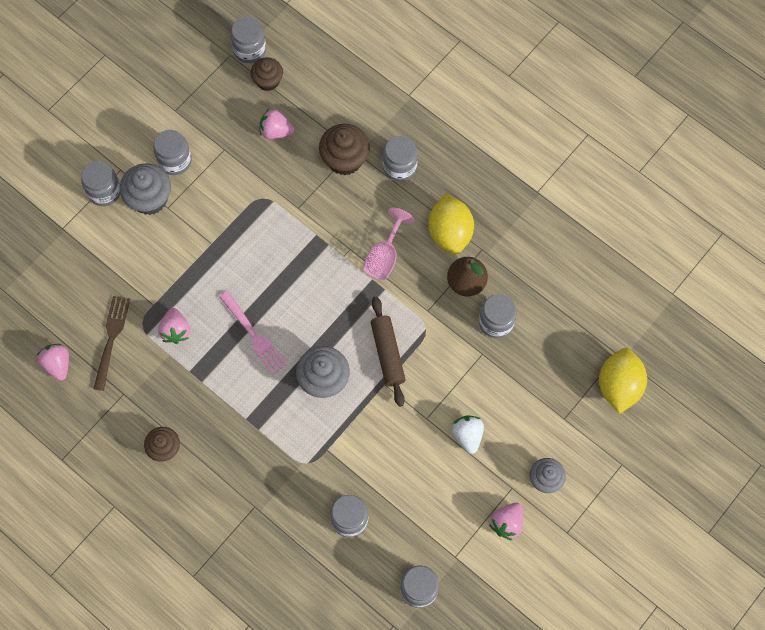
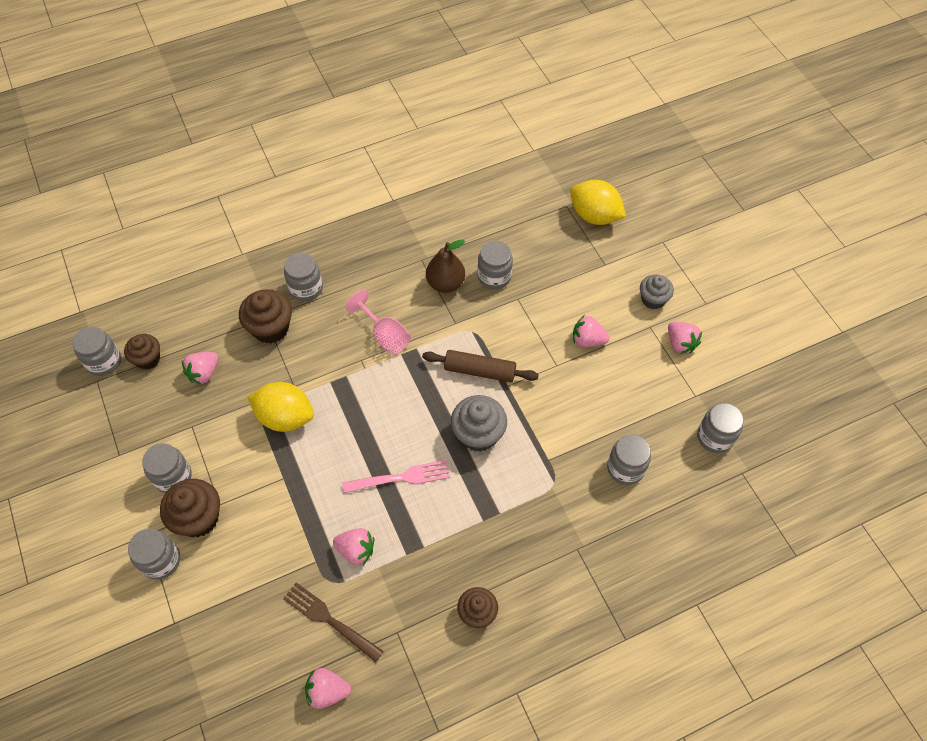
camera: 65 degrees left, 10 degrees down
(149, 199) = (198, 518): grey cupcake -> brown cupcake
(450, 233) = (392, 276): yellow lemon -> yellow lemon (285, 417)
(467, 435) = (587, 340): white strawberry -> pink strawberry

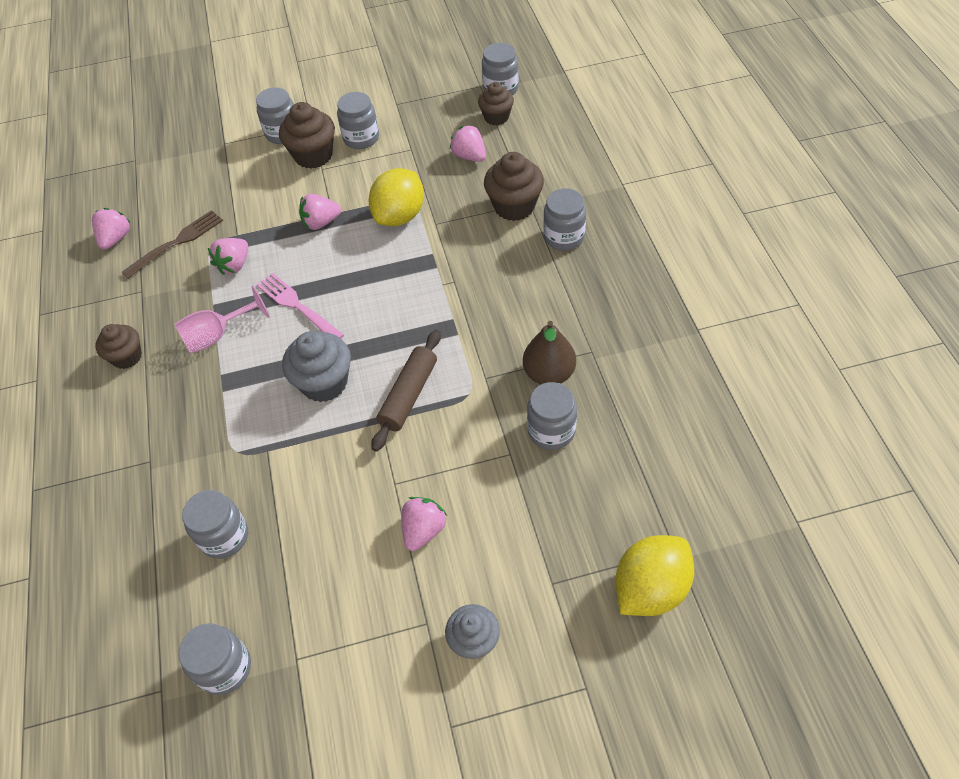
camera: 105 degrees right, 5 degrees down
(385, 335) = (482, 305): pink goblet -> pink goblet (217, 335)
(400, 478) = (297, 306): pink fork -> pink fork turned 135 degrees clockwise
(680, 343) = (387, 661): pink strawberry -> pink strawberry (321, 223)

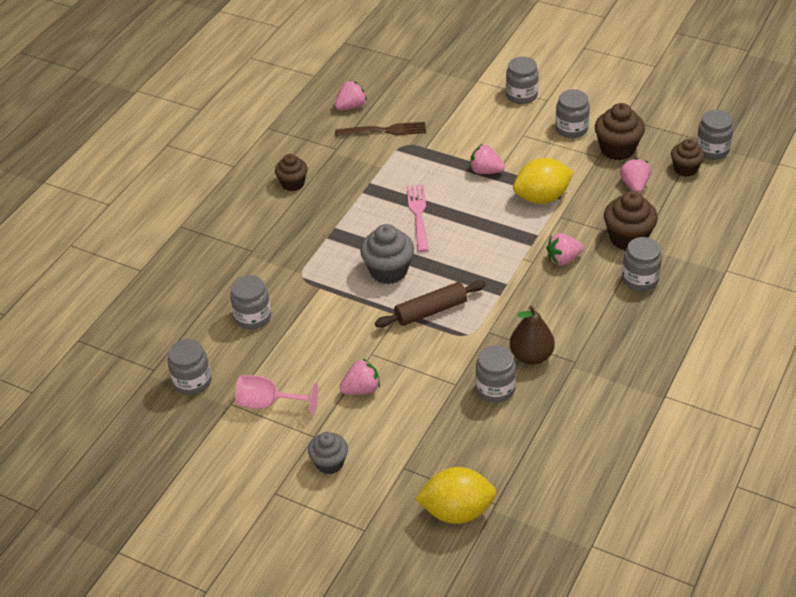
camera: 40 degrees right, 10 degrees down
(217, 335) = (354, 203): pink goblet -> pink goblet (268, 403)
(234, 265) = (405, 166): pink strawberry -> pink strawberry (563, 259)
(313, 155) = (526, 123): brown cupcake -> brown cupcake (617, 149)

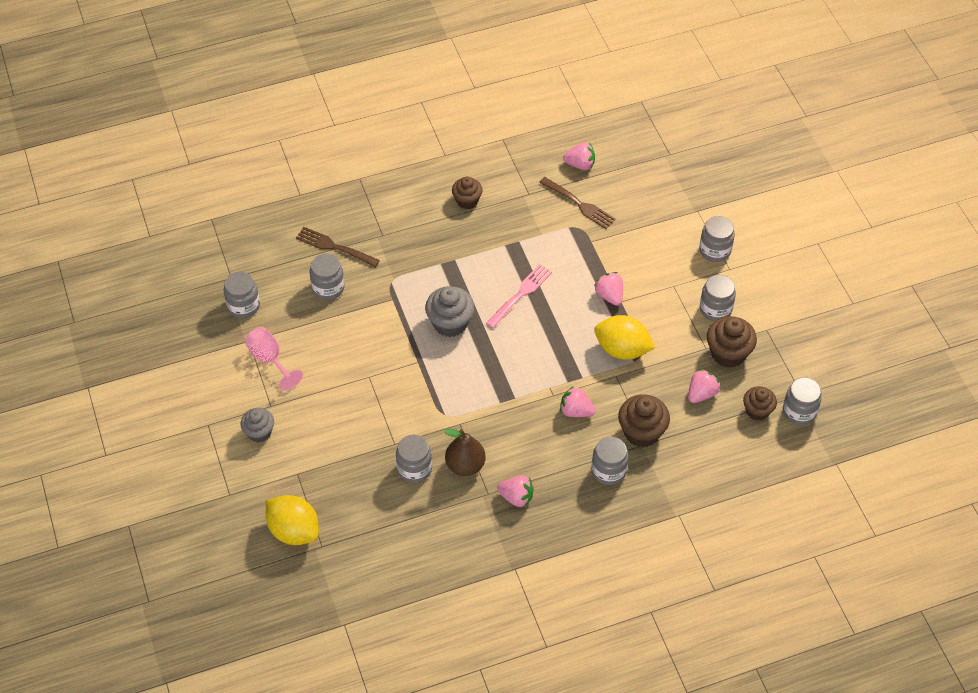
camera: 40 degrees right, 10 degrees up
(220, 285) = (334, 247): none -> brown fork
(361, 389) = (334, 397): pink strawberry -> pink strawberry (516, 497)
(431, 311) = (441, 376): brown rolling pin -> none

